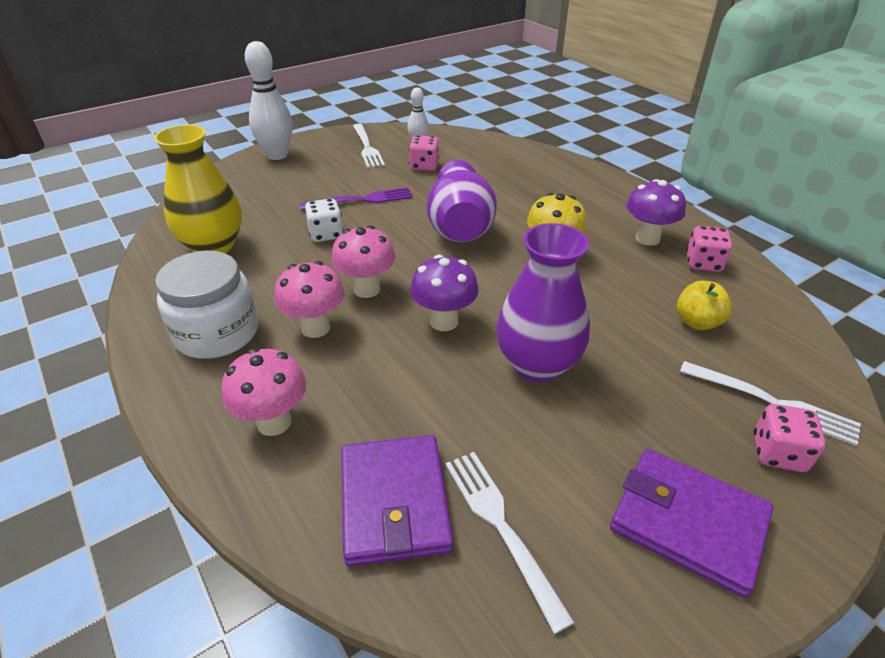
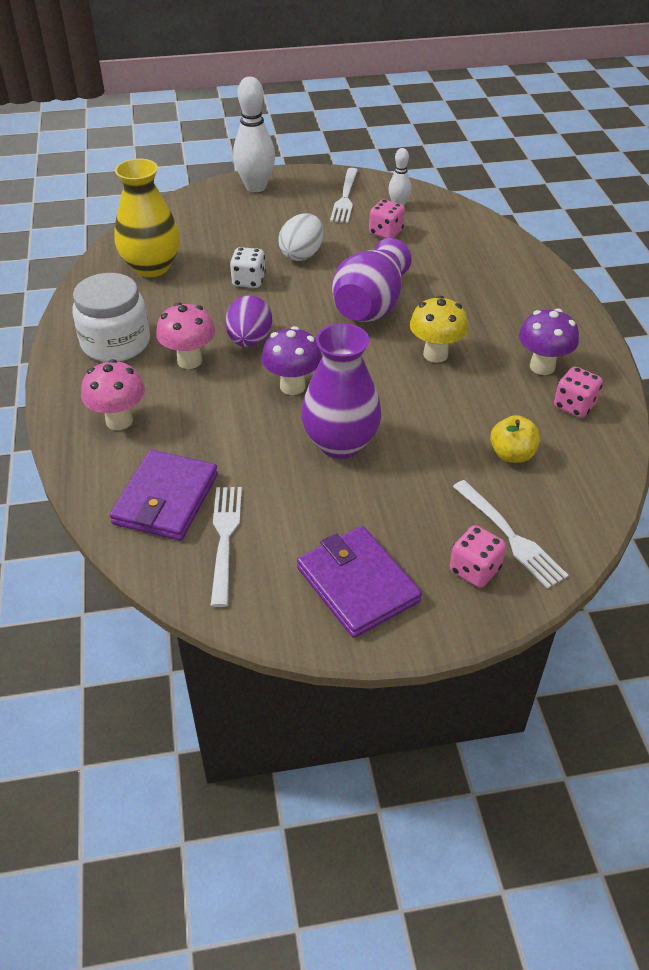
camera: 25 degrees right, 5 degrees up
(362, 200) = (302, 255): purple fork -> white egg
(366, 289) = (249, 340): pink mushroom -> purple egg

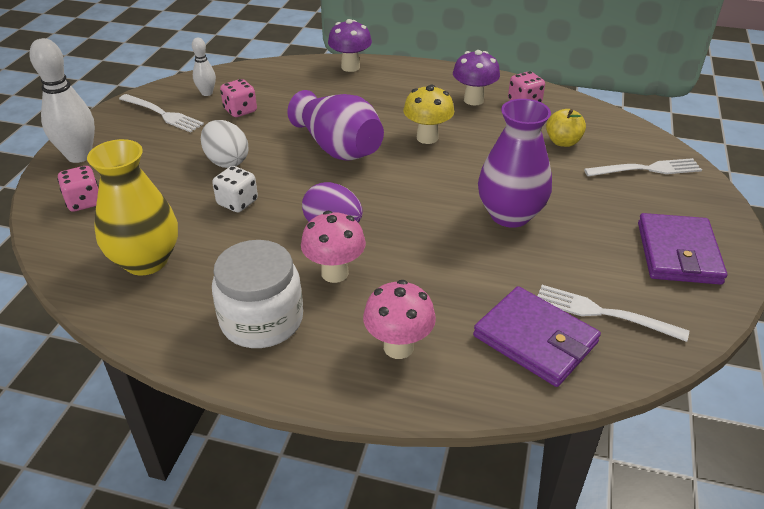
camera: 65 degrees left, 5 degrees down
(292, 386) = (418, 219): purple mushroom -> purple mushroom (350, 67)
(357, 584) = (678, 253): purple wallet -> purple wallet turned 75 degrees counterclockwise
(474, 570) = (676, 194): pink dice -> pink dice (84, 202)

